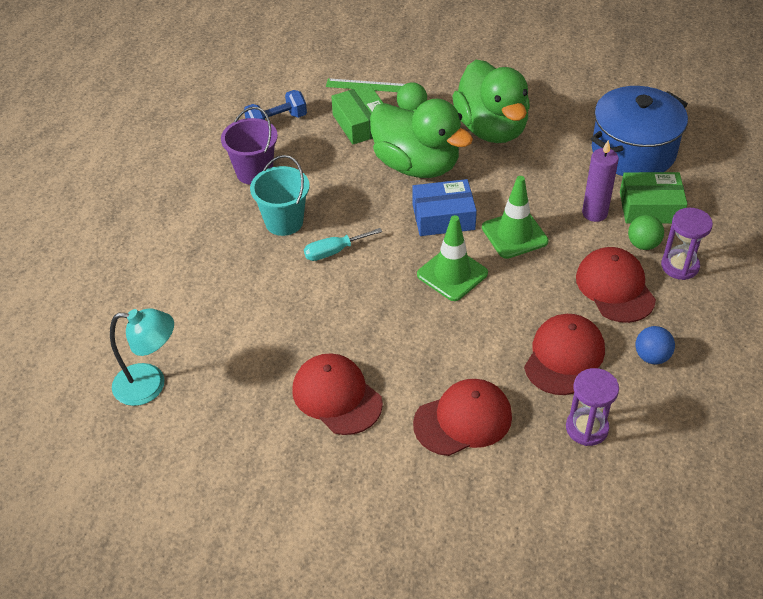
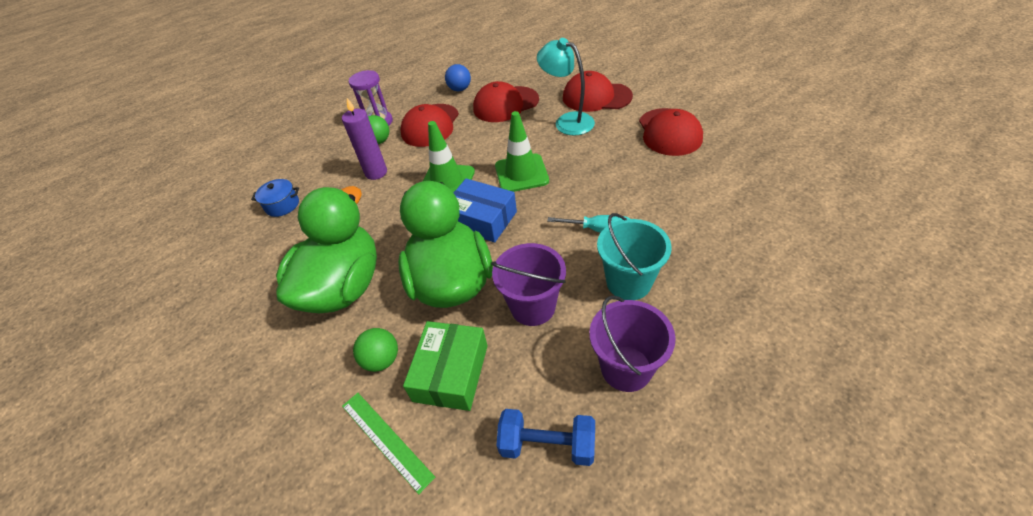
camera: 140 degrees left, 0 degrees up
(150, 385) = (823, 187): turquoise lamp -> turquoise lamp (567, 121)
(342, 177) = (533, 307): none -> purple bucket
(587, 428) = (532, 74): purple hourglass -> none
(633, 151) = (282, 205): blue pot -> blue pot, size x0.42
(650, 207) = (338, 161): green box -> none

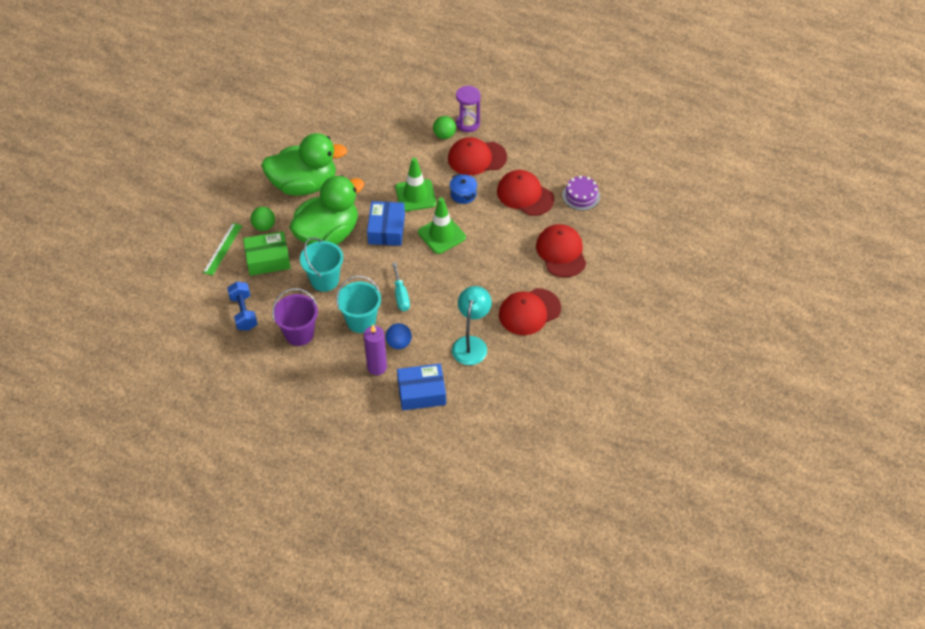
camera: 60 degrees right, 5 degrees up
(282, 205) = (357, 117): blue pot -> blue pot (463, 194)
(376, 173) = (409, 151): purple candle -> purple candle (377, 367)
(460, 89) = (535, 156): blue ball -> blue ball (399, 343)
(531, 73) = (581, 196): none -> purple cake
(533, 307) = (324, 280): purple bucket -> turquoise bucket
(567, 121) = (517, 243): turquoise lamp -> turquoise lamp (471, 344)
(777, 247) = (421, 392): none -> blue box

